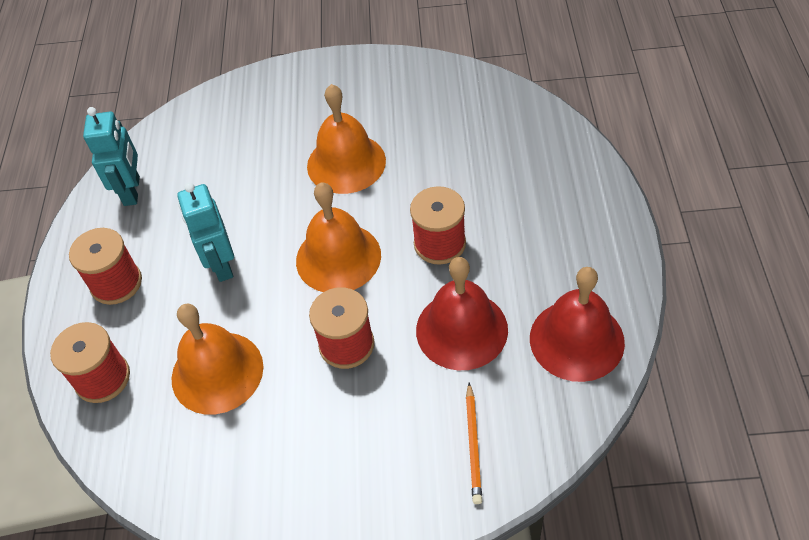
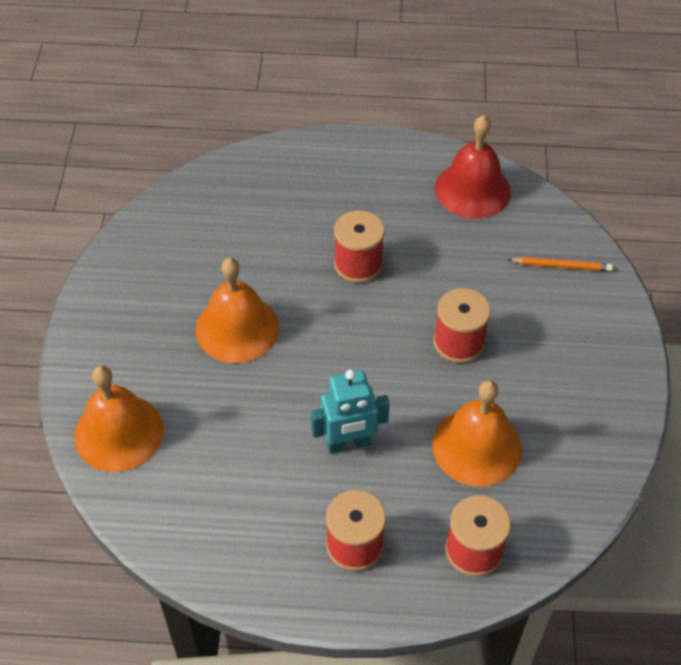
camera: 90 degrees left, 0 degrees up
(132, 191) = (222, 536): turquoise robot -> none
(338, 257) = (359, 343): orange bell -> orange bell (118, 432)
(461, 329) = (453, 260): red bell -> none

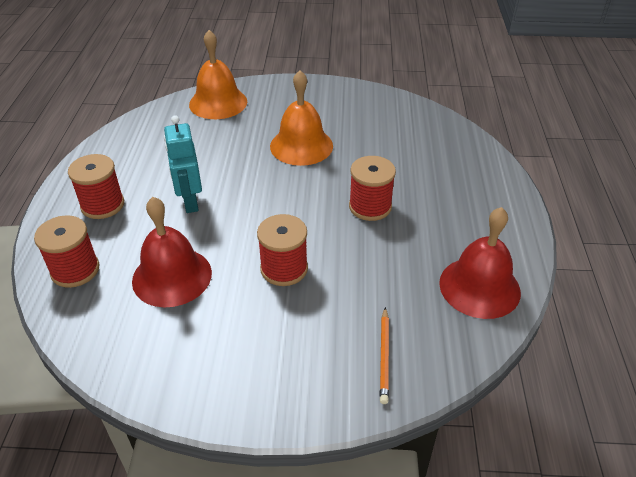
camera: 90 degrees right, 10 degrees down
(477, 446) = (172, 276): orange bell -> red bell

